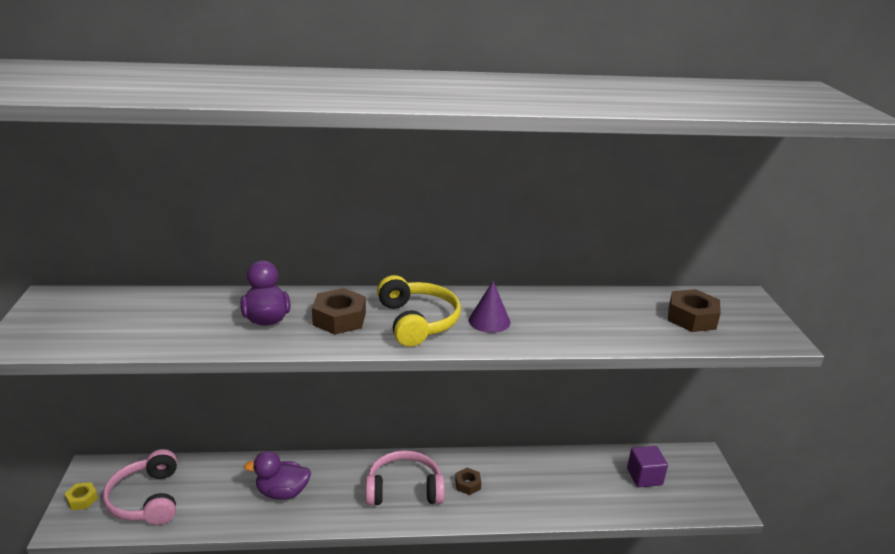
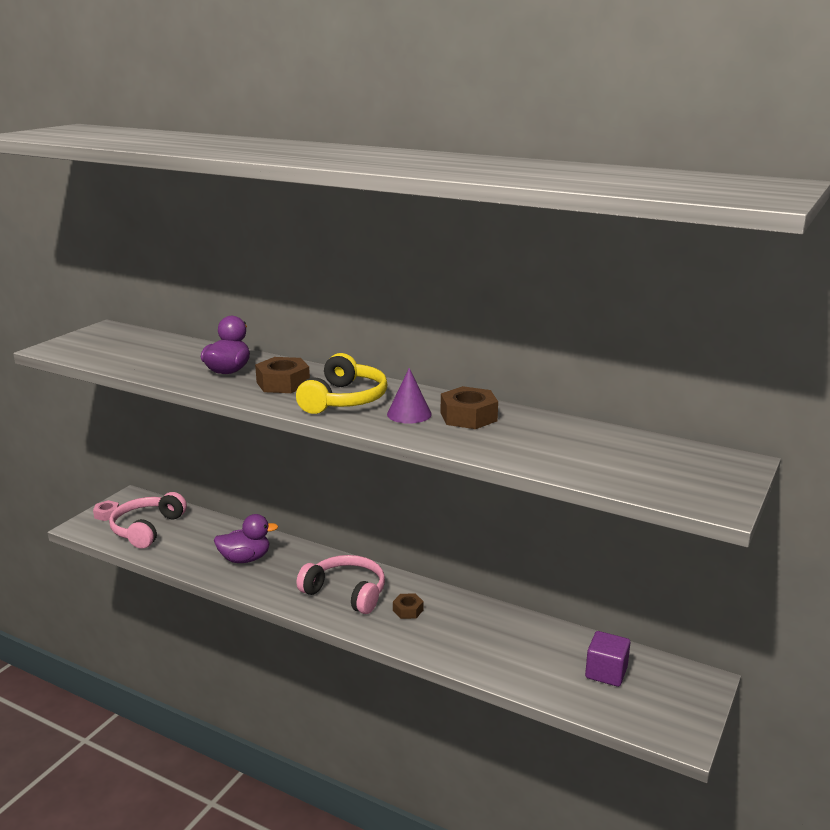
camera: 35 degrees right, 5 degrees down
(82, 499) = (107, 514): yellow nut -> pink nut
(282, 492) = (245, 559): purple duck -> purple duck turned 135 degrees clockwise
(691, 318) = (632, 461): brown nut -> brown nut (468, 416)

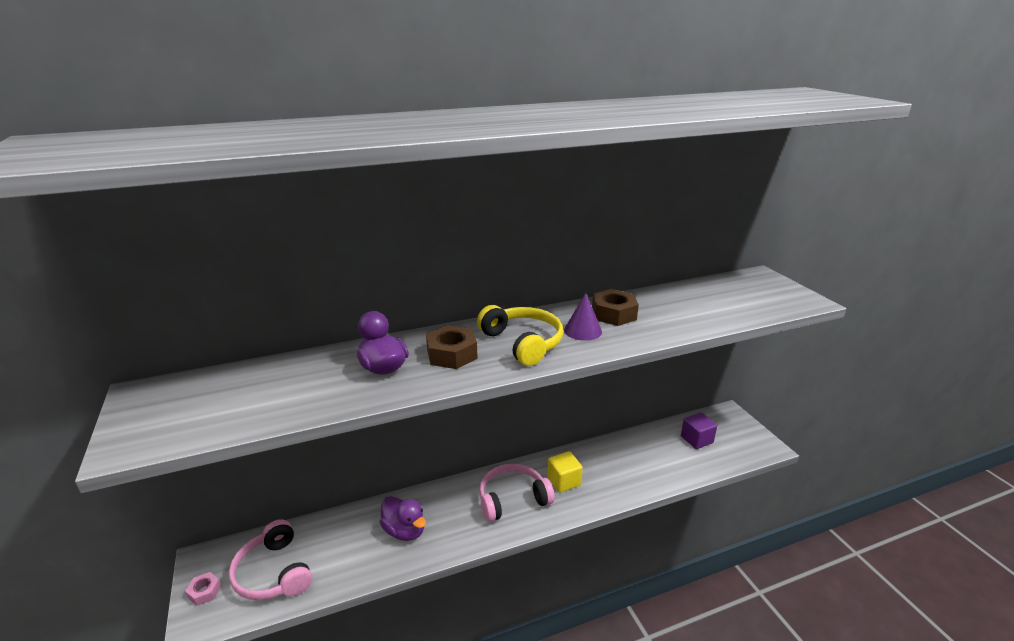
camera: 50 degrees left, 5 degrees up
(245, 559) = (405, 531): purple duck -> purple duck turned 105 degrees clockwise
(408, 610) = (564, 481): brown nut -> yellow cube

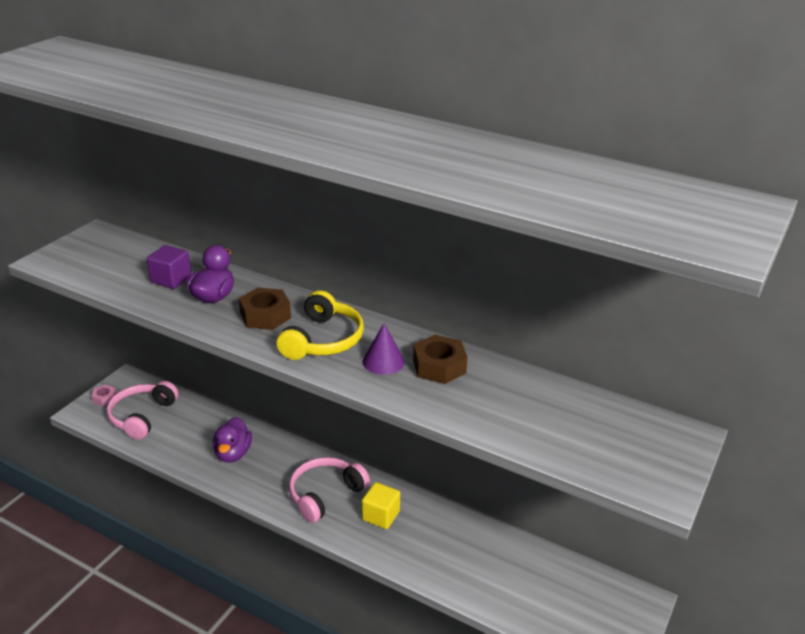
camera: 50 degrees right, 5 degrees up
(512, 499) = (325, 494): pink headphones -> pink headphones turned 75 degrees counterclockwise
(696, 439) = (556, 589): purple cube -> purple cube (171, 279)

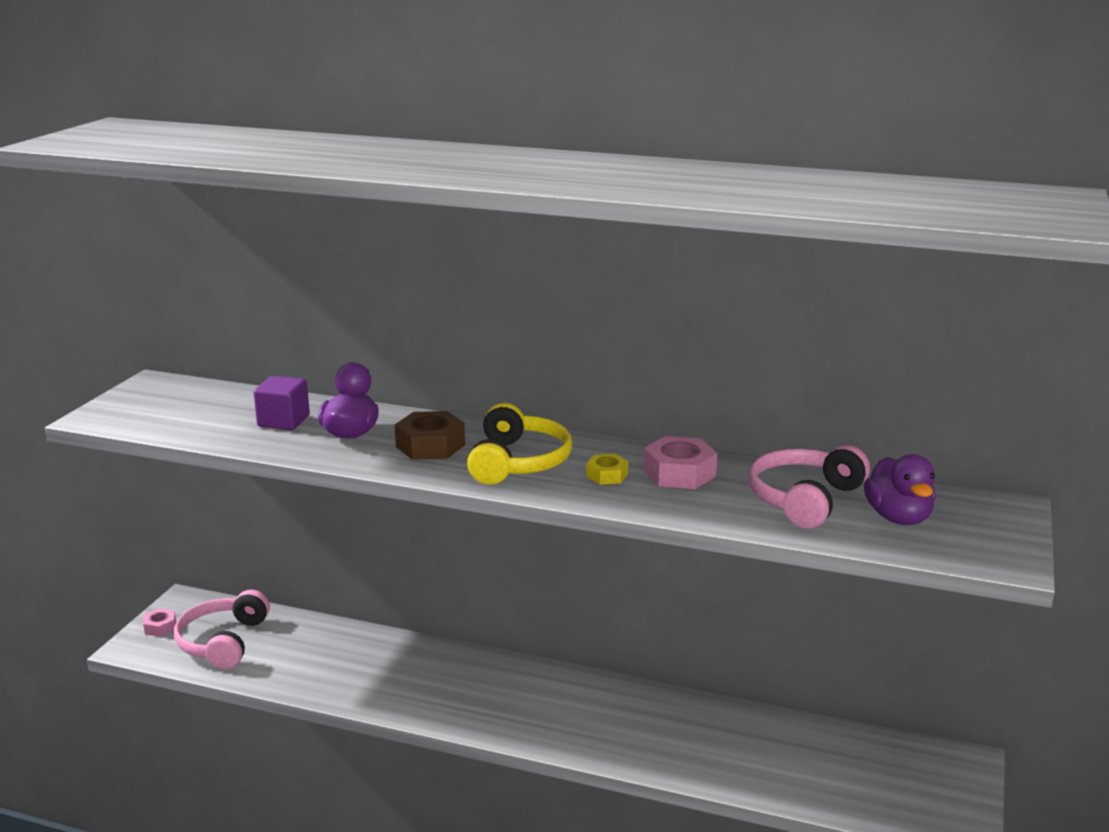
camera: 10 degrees left, 10 degrees down
(233, 453) = (369, 669): purple duck -> purple duck (898, 518)
(325, 494) = (513, 699): pink headphones -> pink headphones (804, 499)
(381, 516) = (597, 714): yellow cube -> none
(383, 361) = (607, 475): purple cone -> yellow nut
(439, 366) = (679, 473): brown nut -> pink nut

